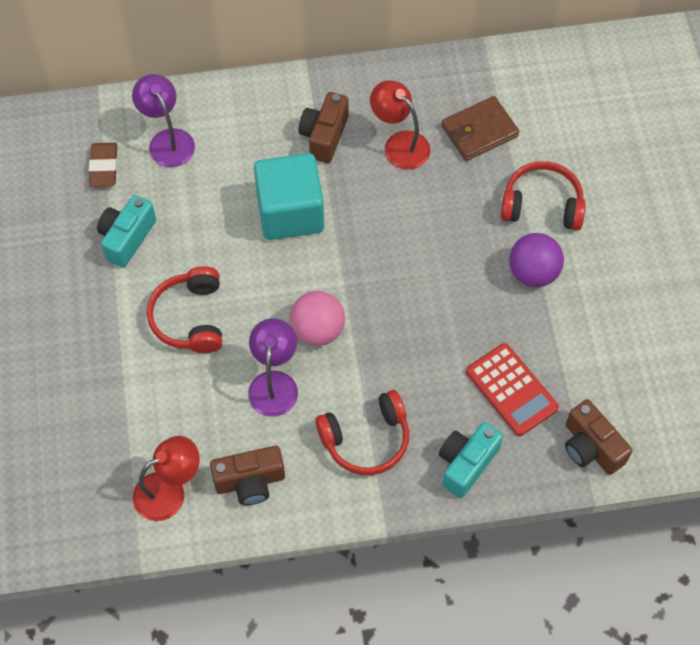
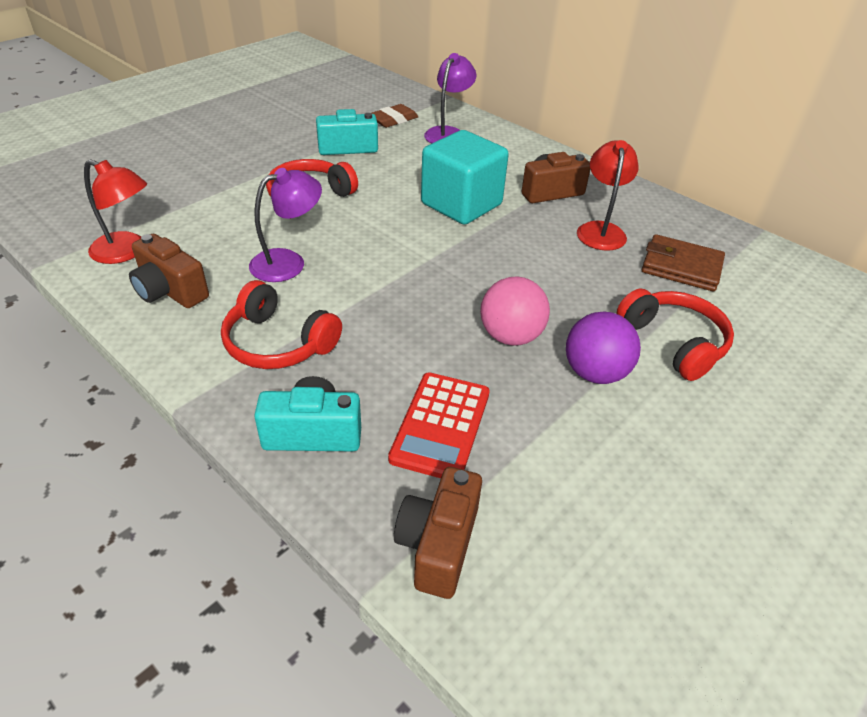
camera: 50 degrees right, 20 degrees down
(318, 330) = (367, 263): pink ball -> pink ball (510, 336)

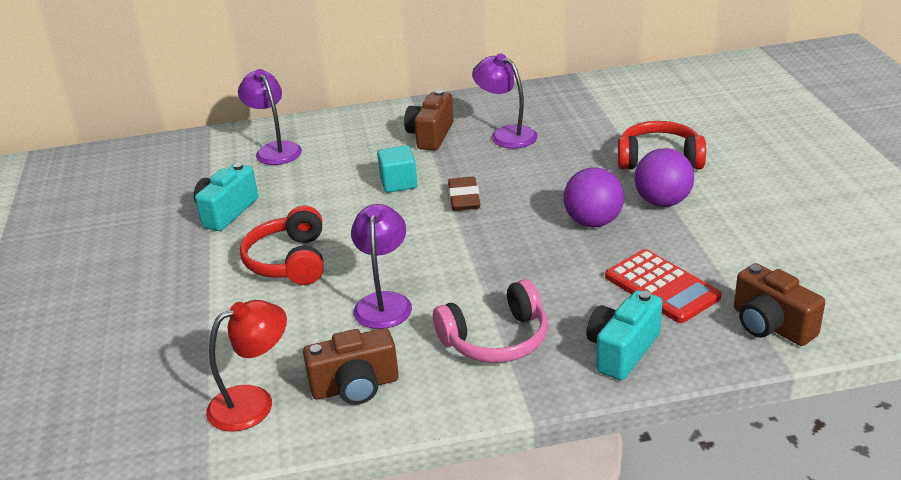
camera: 50 degrees left, 10 degrees down
(278, 343) = (496, 339): red headphones -> pink headphones
(393, 120) = (209, 170): brown eraser -> brown eraser (464, 198)
(461, 204) = (398, 183): turquoise cube -> turquoise cube, size x0.53
(510, 336) = (593, 222): pink ball -> purple ball
(600, 230) = (506, 134): red lamp -> purple lamp
(681, 267) = (584, 121): brown wallet -> none

